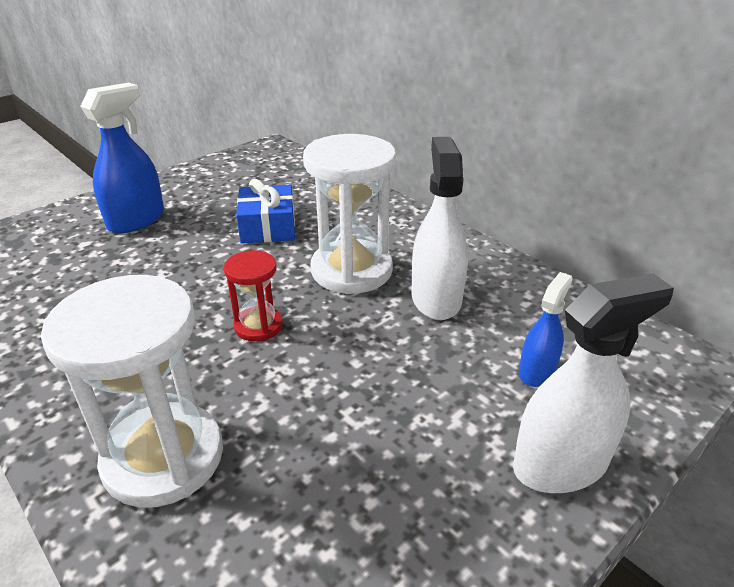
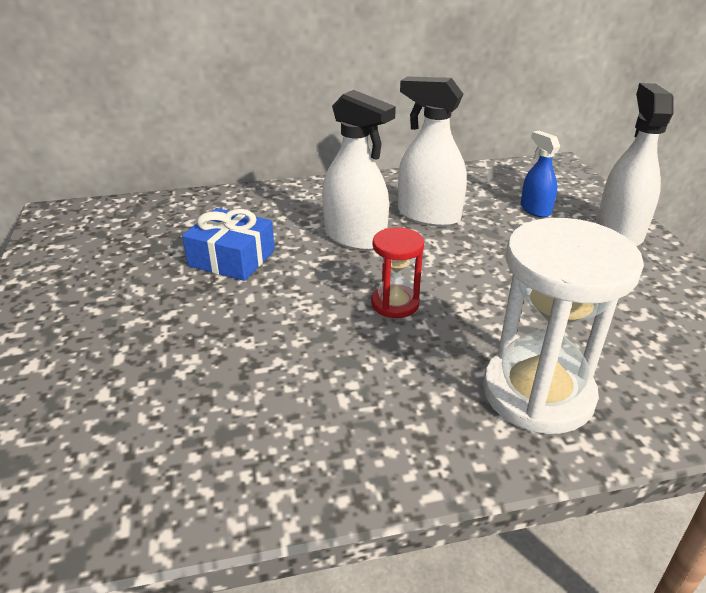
camera: 60 degrees left, 0 degrees up
(136, 220) = (99, 340): blue spray bottle -> none
(351, 270) = (355, 237): white hourglass -> white spray bottle

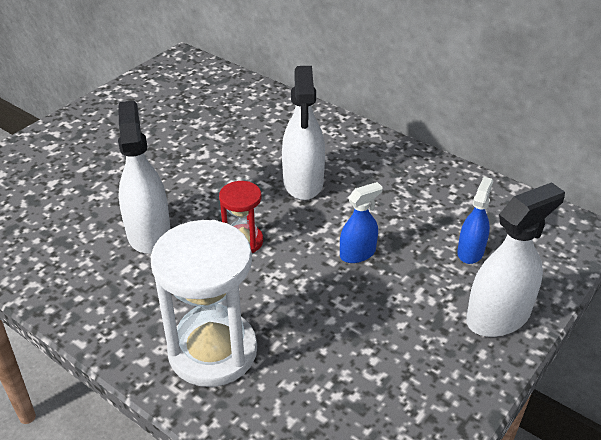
camera: 50 degrees right, 5 degrees up
(232, 258) = (215, 148): blue gift -> none
(428, 215) = (380, 200): white spray bottle -> white spray bottle (148, 233)
(483, 254) = (357, 253): none -> blue spray bottle

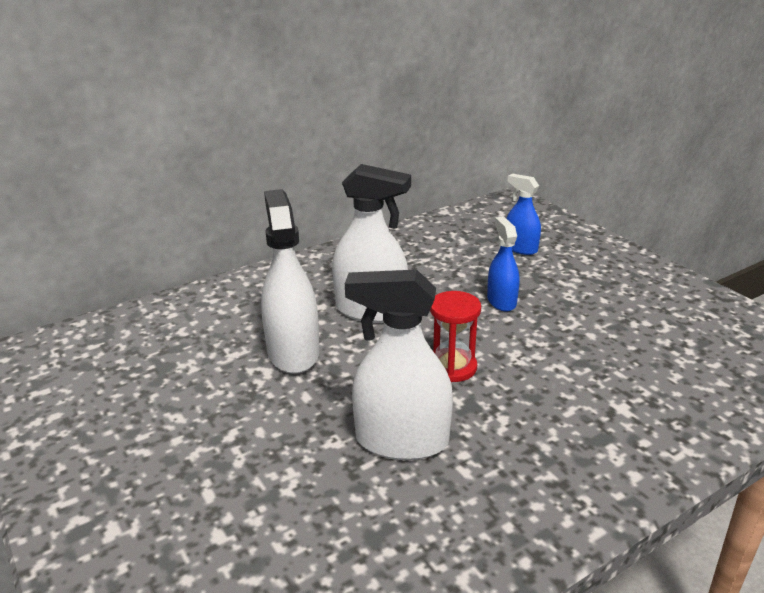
camera: 70 degrees left, 10 degrees down
(213, 351) = (625, 417): white hourglass -> none
(498, 317) = (603, 255): white spray bottle -> white spray bottle (293, 352)

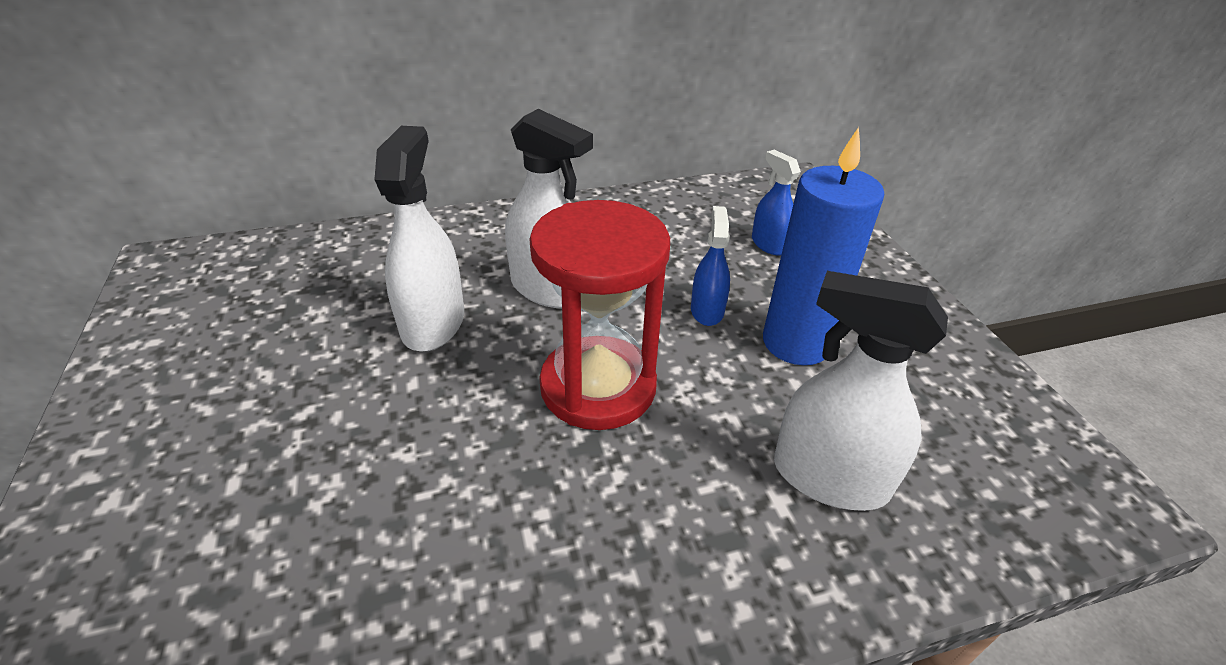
camera: 15 degrees right, 10 degrees up
(401, 441) = (480, 473): white spray bottle -> white spray bottle (829, 478)
(452, 367) = (598, 387): red hourglass -> red hourglass, size x1.91
(577, 309) = (796, 342): none -> blue candle

